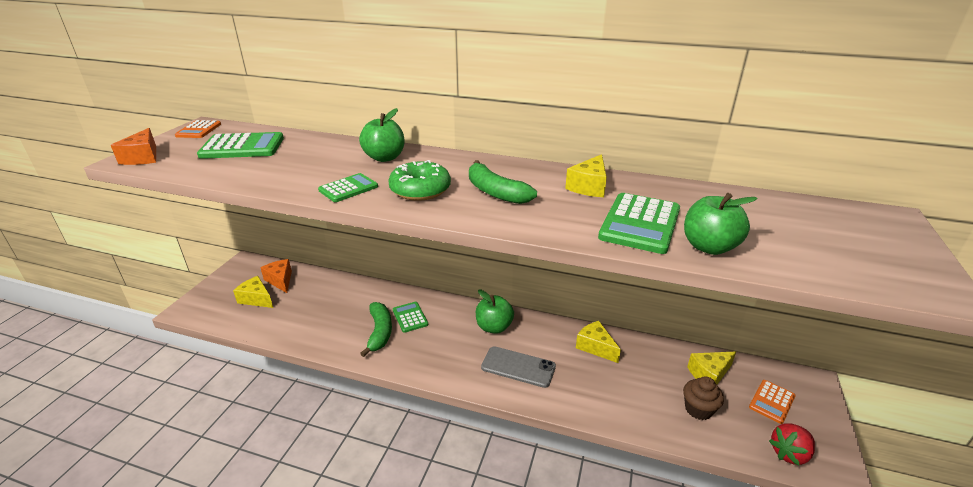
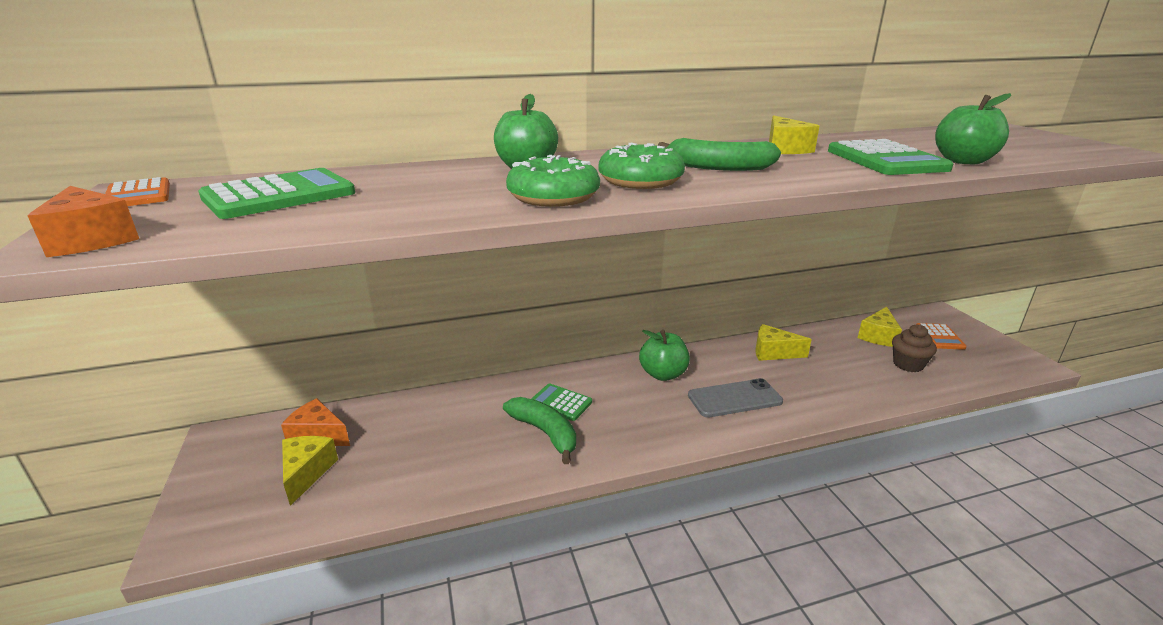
camera: 35 degrees left, 5 degrees down
(256, 299) = (306, 473): yellow cheese -> yellow cheese turned 90 degrees clockwise
(348, 188) = (553, 197): green calculator -> green donut
(789, 453) = (997, 366): red strawberry -> none

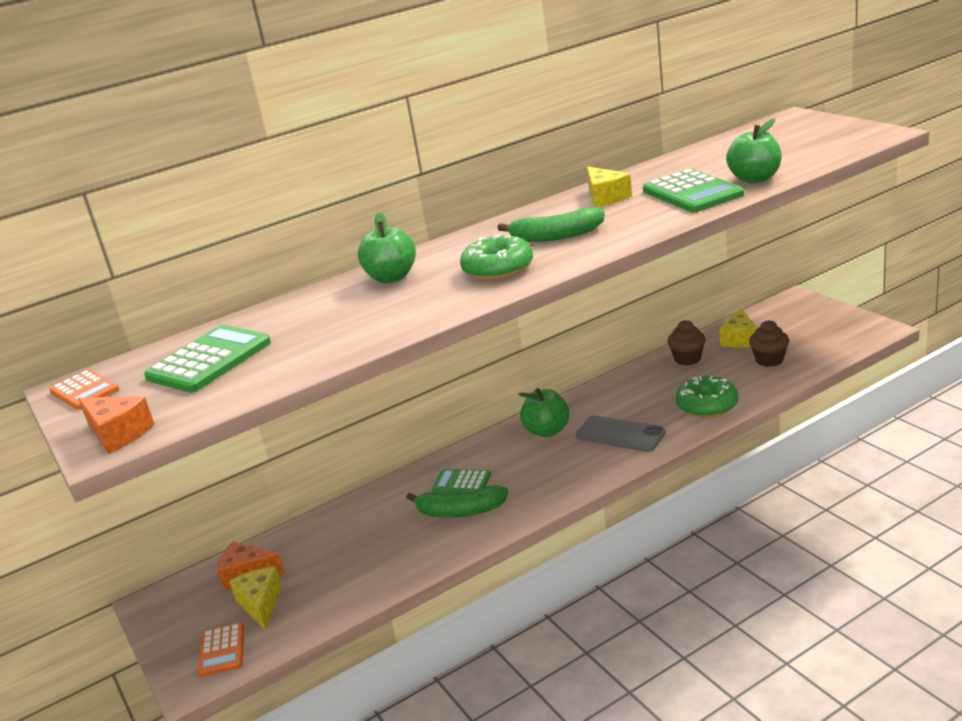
camera: 10 degrees left, 0 degrees up
(545, 433) = (460, 511): green banana -> green banana turned 150 degrees clockwise
(553, 197) = (438, 304): green donut -> green donut (707, 406)
(734, 398) = (620, 434): grey phone -> grey phone turned 60 degrees clockwise
(773, 352) = (644, 382): yellow cheese -> none
(821, 342) = (687, 359): none -> brown cupcake
(939, 337) = (795, 324): orange calculator -> orange calculator (222, 650)

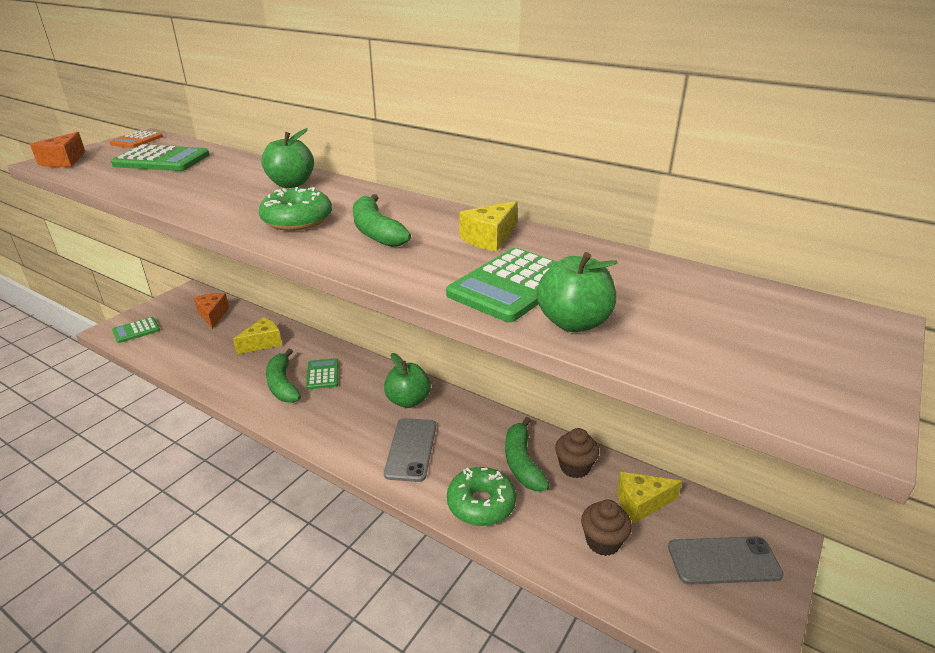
camera: 60 degrees right, 5 degrees up
(222, 650) = (136, 330): orange calculator -> green calculator
(261, 604) = (180, 330): yellow cheese -> yellow cheese (263, 343)
(669, 381) = (522, 463): none -> green banana
(804, 320) = (723, 561): none -> grey phone

